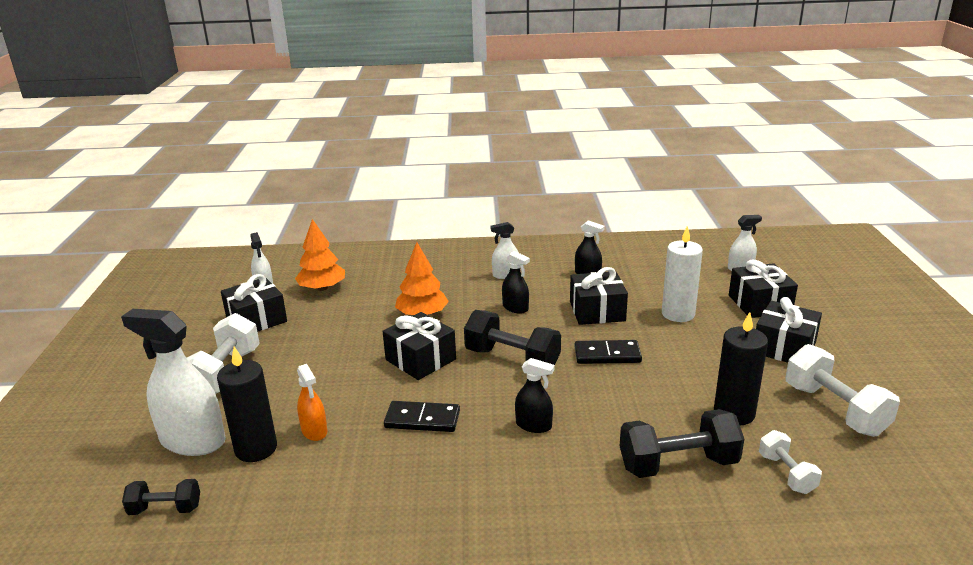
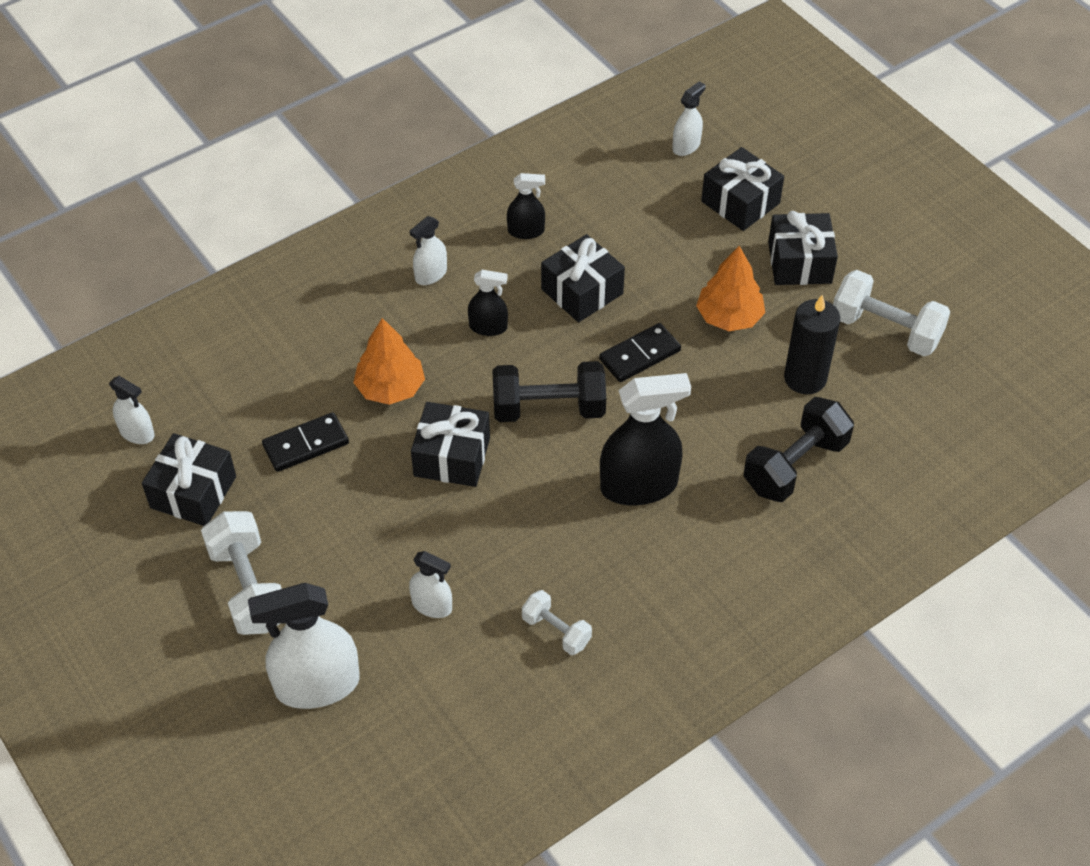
camera: 35 degrees left, 25 degrees up
(165, 509) = (381, 766): black dumbbell -> none
(256, 449) = (395, 657): black candle -> none
(314, 431) = (432, 605): orange spray bottle -> white spray bottle
(322, 288) = (220, 401): orange tree -> orange tree (729, 317)
(422, 419) = (527, 535): black domino -> black domino (306, 445)
(533, 425) = (639, 486): black spray bottle -> black spray bottle, size x1.91
(678, 314) = (669, 257): white candle -> none
(786, 473) = (885, 429): white dumbbell -> white dumbbell (556, 631)

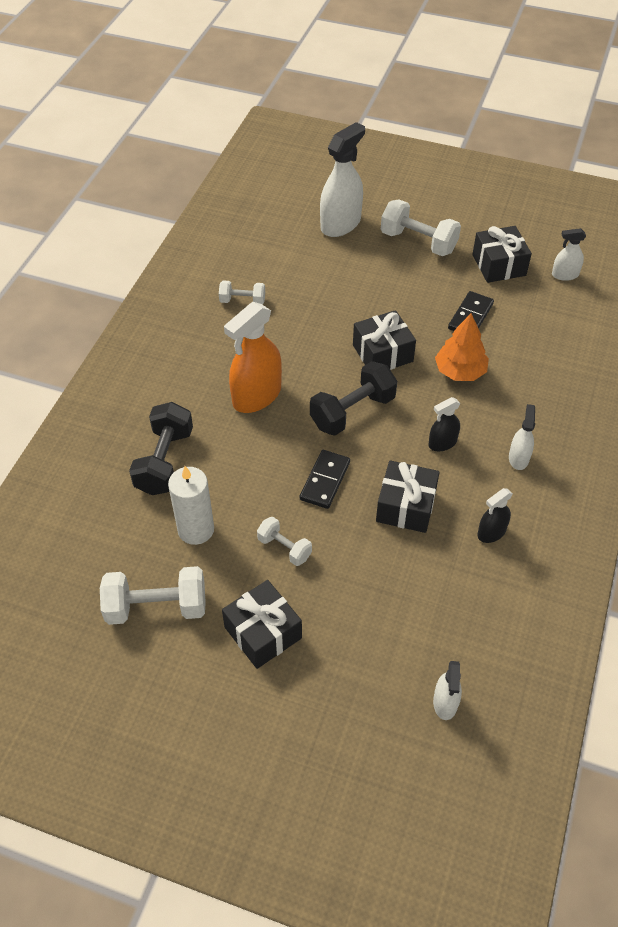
camera: 145 degrees right, 0 degrees up
(432, 605) = (319, 280): white spray bottle -> none
(639, 486) = (257, 396): black spray bottle -> orange spray bottle
(729, 317) = (284, 548): orange tree -> white dumbbell
(740, 202) = (353, 666): black gift -> none
(805, 378) = (196, 529): black candle -> white candle

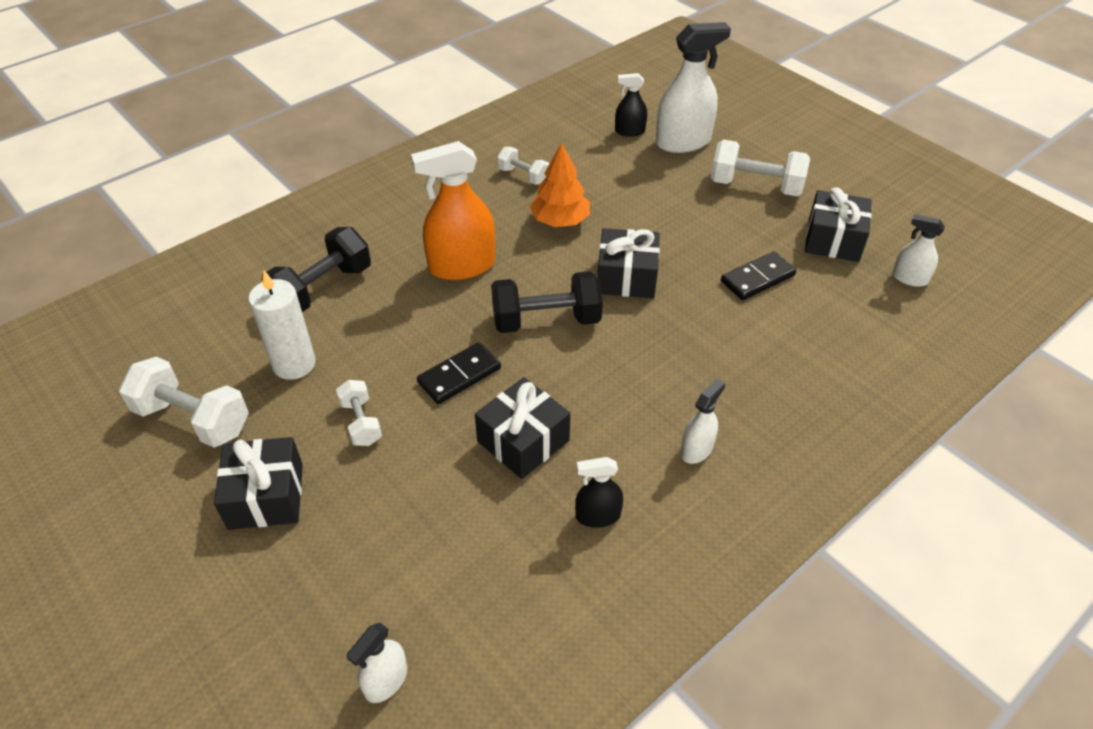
camera: 30 degrees right, 5 degrees down
(418, 242) = (755, 186): white dumbbell -> white dumbbell turned 45 degrees counterclockwise
(442, 443) = (619, 394): black spray bottle -> black spray bottle (629, 131)
(460, 371) = (700, 329): orange tree -> orange tree (560, 221)

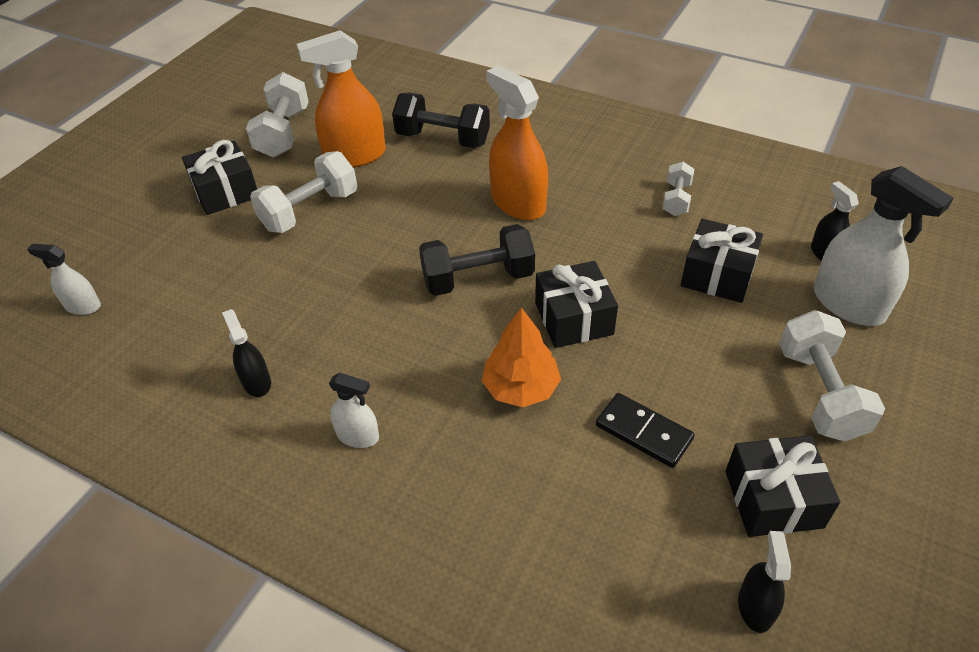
camera: 70 degrees right, 0 degrees up
(294, 364) = (355, 156): white candle -> orange spray bottle
(361, 422) = (309, 211): white dumbbell -> white dumbbell, size x1.75
(459, 375) = (383, 246): black domino -> none
(523, 441) = (324, 308): black gift -> black gift (717, 275)
(546, 320) = (478, 278): black dumbbell -> black dumbbell turned 75 degrees counterclockwise
(560, 221) = (627, 245): orange tree -> orange tree (521, 388)
(909, 278) = (755, 607): white spray bottle -> black spray bottle

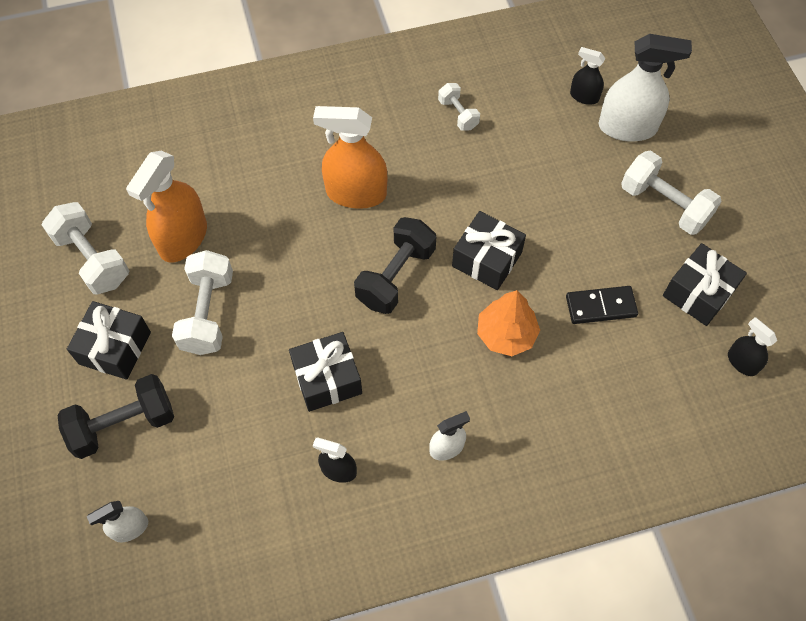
camera: 45 degrees left, 15 degrees up
(443, 139) = (236, 173): black dumbbell -> black dumbbell (124, 425)
(717, 275) = (538, 160): black gift -> black gift (327, 379)

